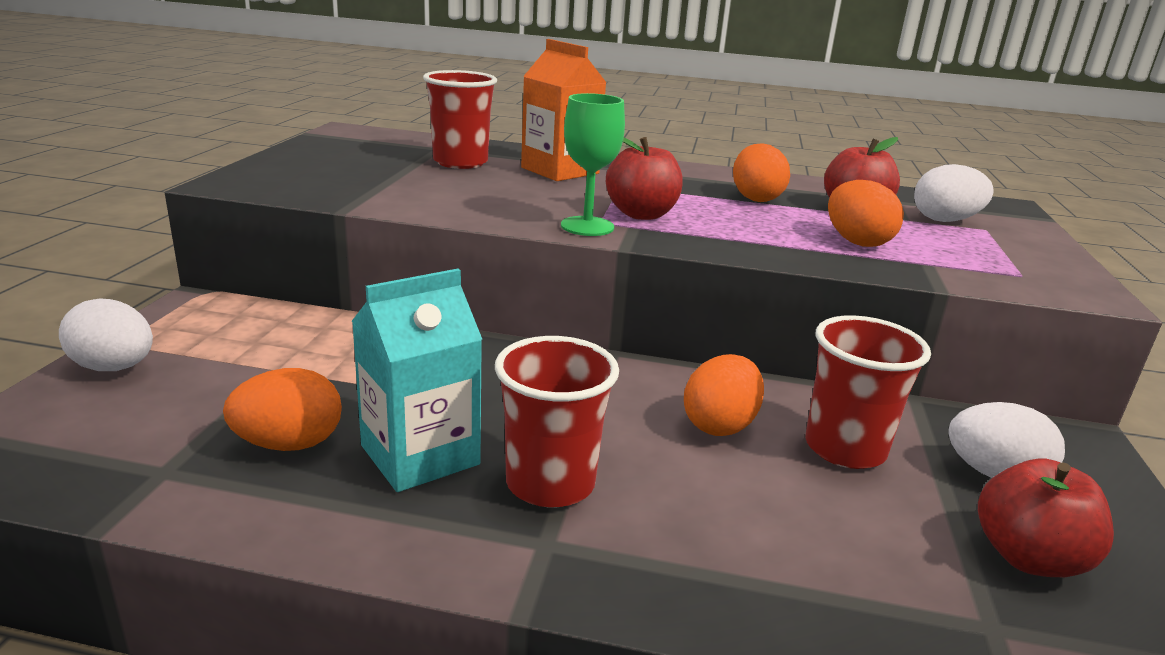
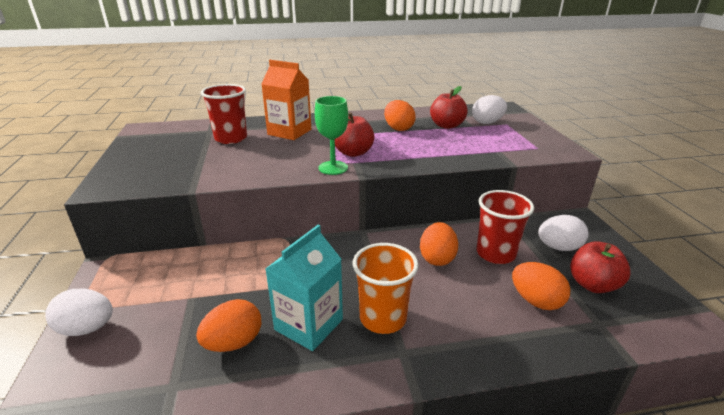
camera: 20 degrees left, 5 degrees up
(550, 483) = (383, 318): red cup -> orange cup
(857, 242) = (461, 145): orange egg -> orange egg (536, 301)

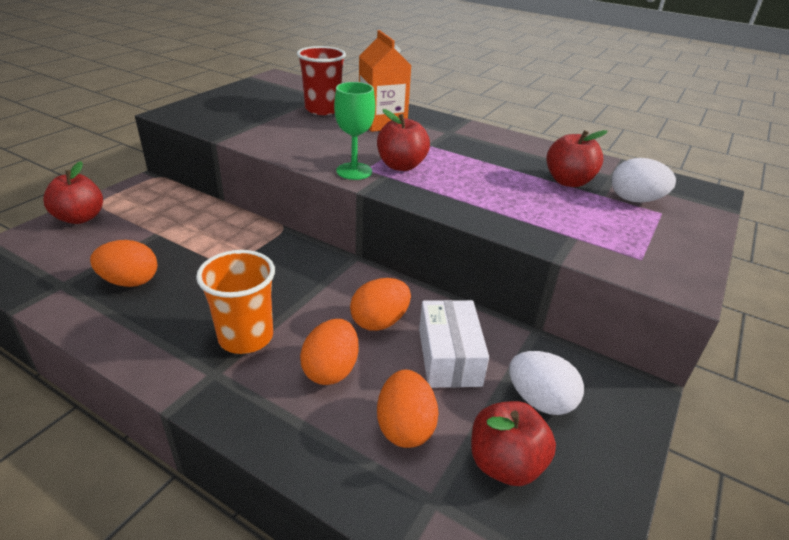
camera: 40 degrees right, 5 degrees up
(87, 328) = (80, 218): white egg -> red apple
(308, 324) = (190, 303): turquoise carton -> none
(398, 128) = (500, 162): orange egg -> orange egg (331, 370)
(495, 253) = (449, 356): red cup -> white box

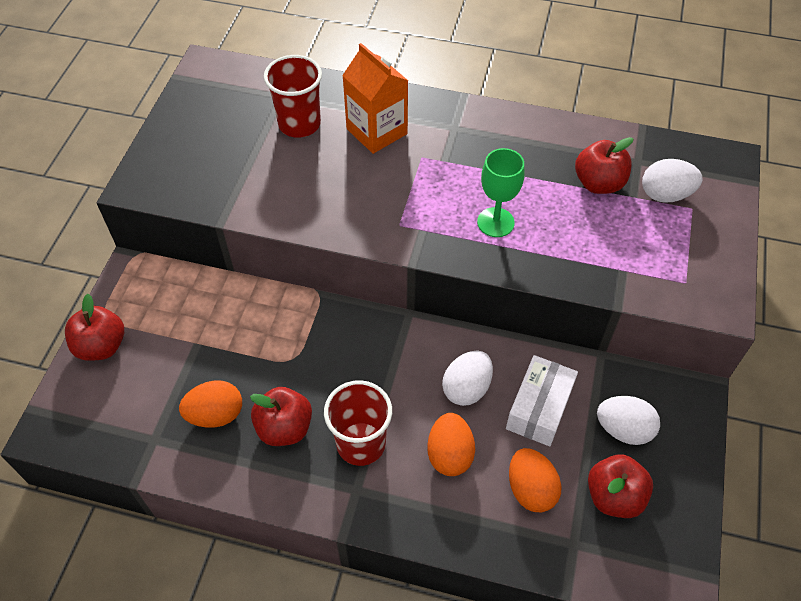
camera: 15 degrees left, 20 degrees up
(246, 337) = (361, 444): orange cup -> red cup
(354, 171) = (389, 233): green goblet -> green goblet (495, 222)
(380, 322) = (466, 388): orange egg -> white egg
(401, 166) = (431, 208): red apple -> red apple (284, 428)
(449, 356) = (539, 408): white box -> white box turned 45 degrees clockwise

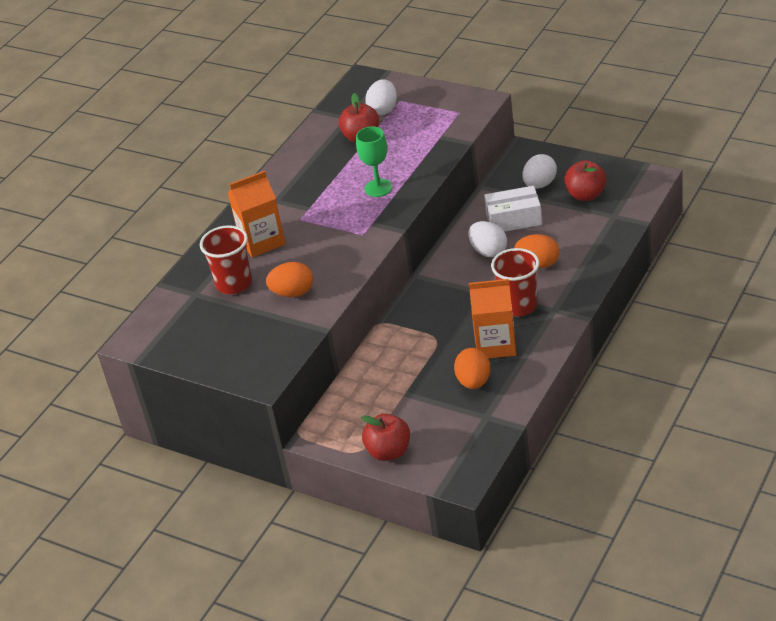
camera: 70 degrees left, 15 degrees down
(284, 428) = (495, 344): red apple -> orange carton
(530, 489) = (572, 229): orange egg -> orange egg (293, 293)
(539, 408) = (514, 219): white box -> white box turned 45 degrees counterclockwise

